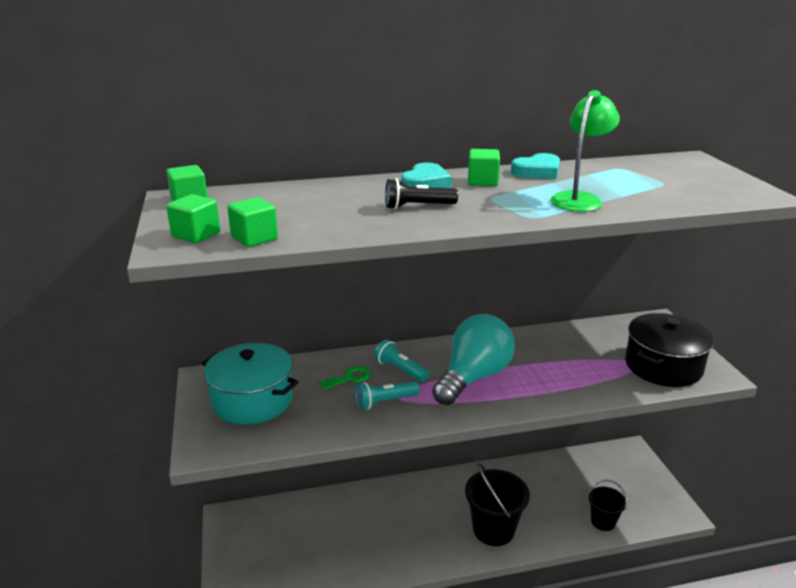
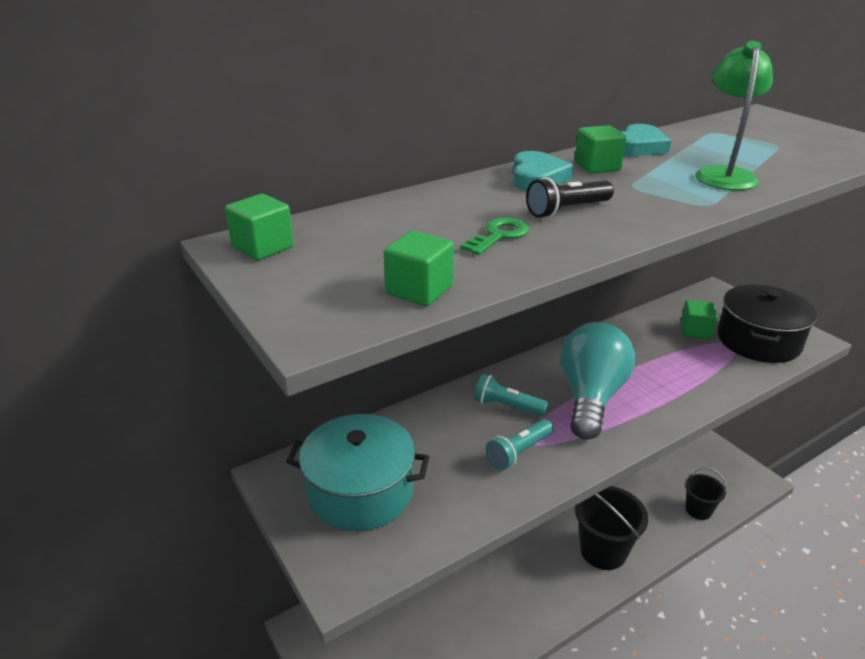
camera: 20 degrees left, 5 degrees up
(196, 235) = (331, 299): green cube -> green cube (695, 331)
(349, 378) = (457, 431): green key -> green key (499, 235)

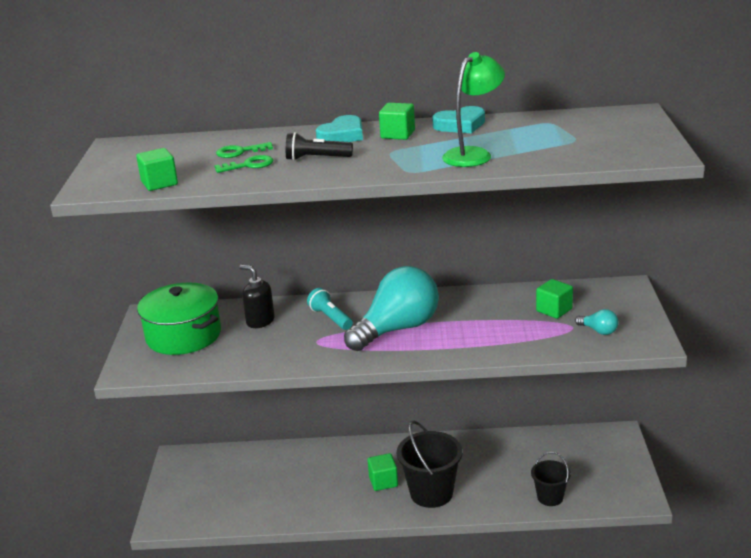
camera: 35 degrees right, 5 degrees down
(263, 247) = (125, 148): green cube -> green cube (383, 481)
(360, 492) = (183, 336): turquoise pot -> green pot
(433, 437) = (260, 321): none -> black soap dispenser
(450, 220) = (240, 152): none -> green key
(519, 452) = (302, 345): turquoise flashlight -> none
(758, 341) = (599, 331): black pot -> turquoise light bulb

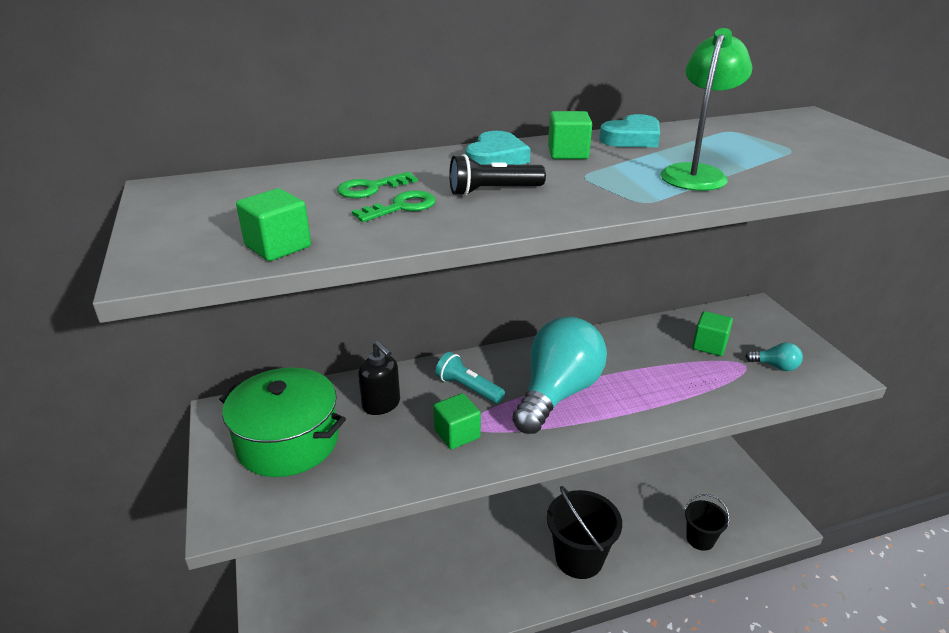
camera: 20 degrees left, 5 degrees up
(260, 321) = (381, 404): black soap dispenser -> black soap dispenser turned 150 degrees counterclockwise
(383, 481) = (520, 553): green cube -> green cube (457, 434)

